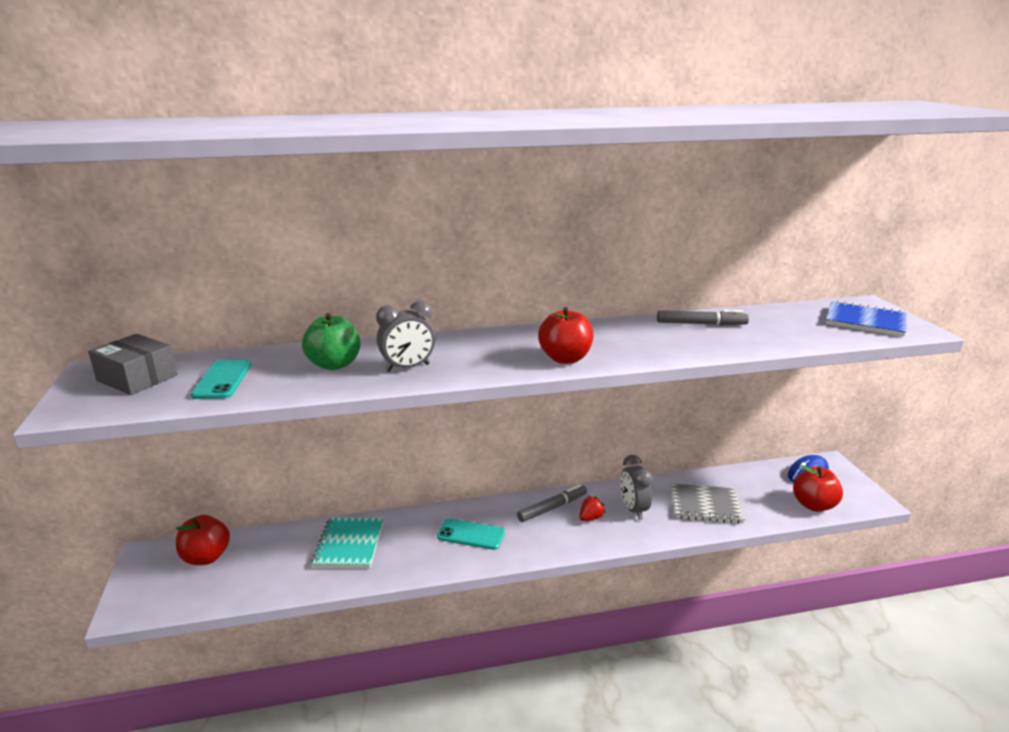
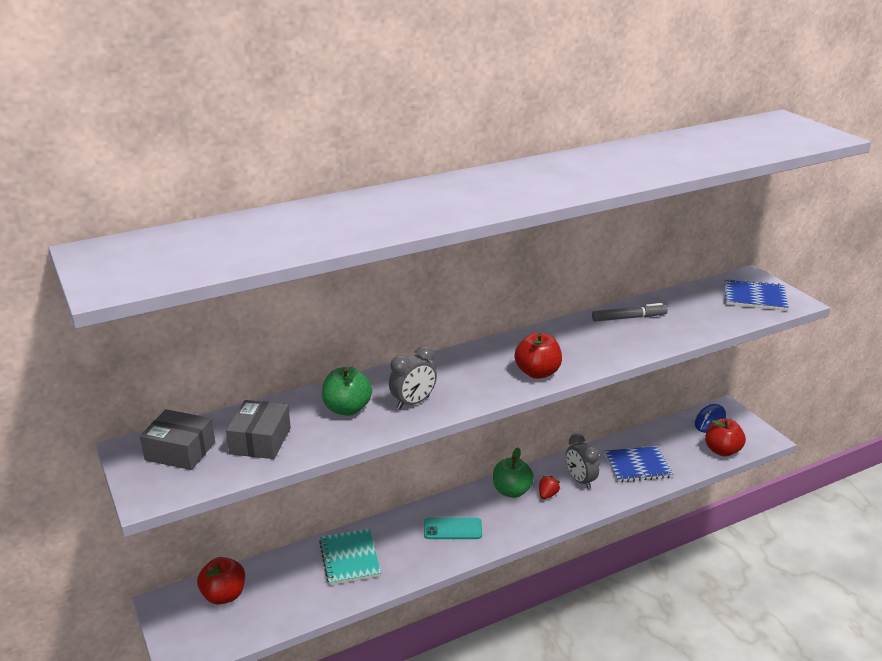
camera: 15 degrees left, 5 degrees up
(222, 380) = (260, 441): turquoise phone -> grey box
(552, 508) = (511, 491): grey marker -> green apple
(706, 505) = (638, 466): grey notebook -> blue notebook

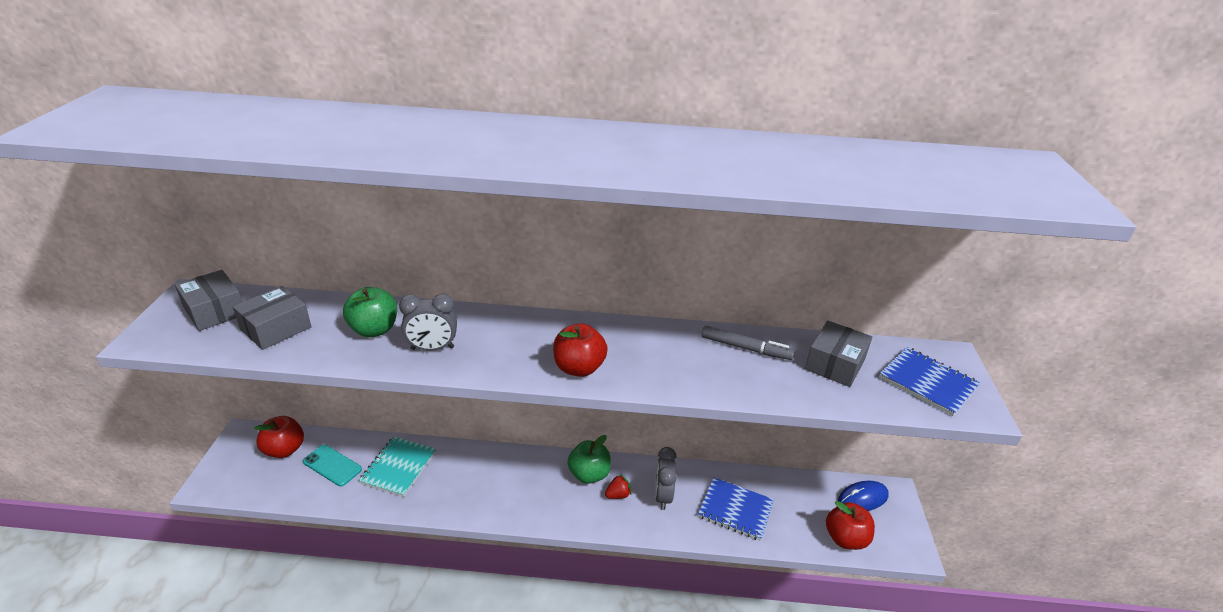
camera: 30 degrees right, 5 degrees up
(452, 529) = (503, 484): turquoise phone -> turquoise phone (332, 465)
(692, 307) = (835, 364): none -> grey box

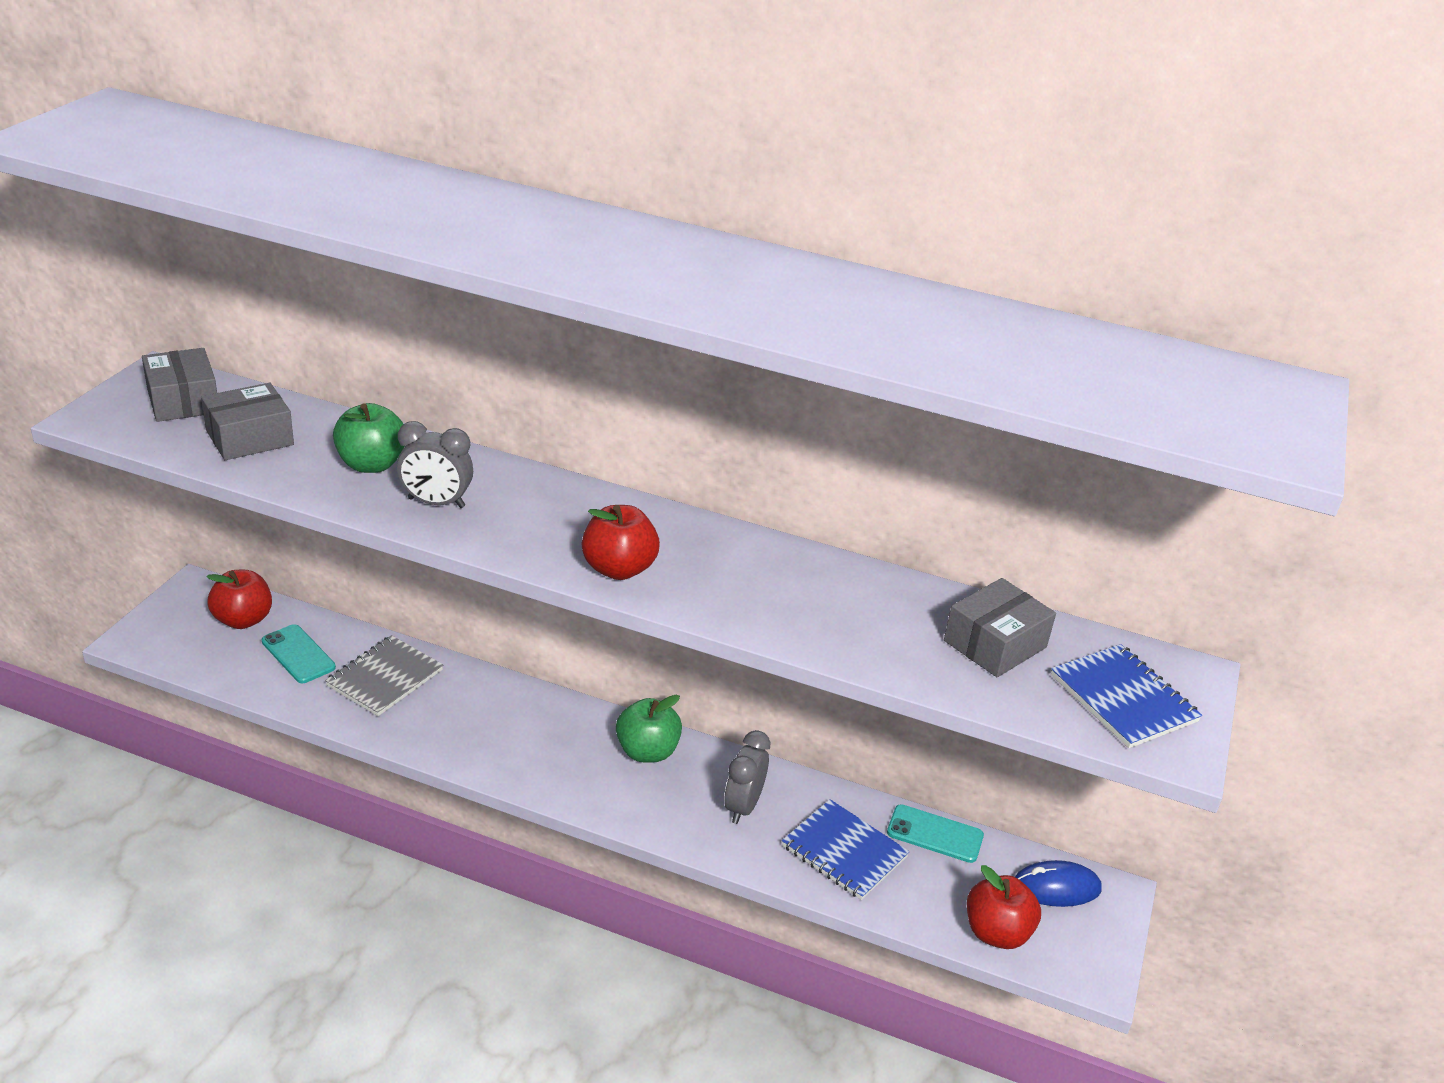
camera: 15 degrees right, 0 degrees up
(398, 467) = (384, 678): turquoise notebook -> grey notebook
(618, 495) = (677, 788): red strawberry -> none
(745, 348) = (872, 595): grey marker -> none
(781, 483) = (935, 834): none -> turquoise phone

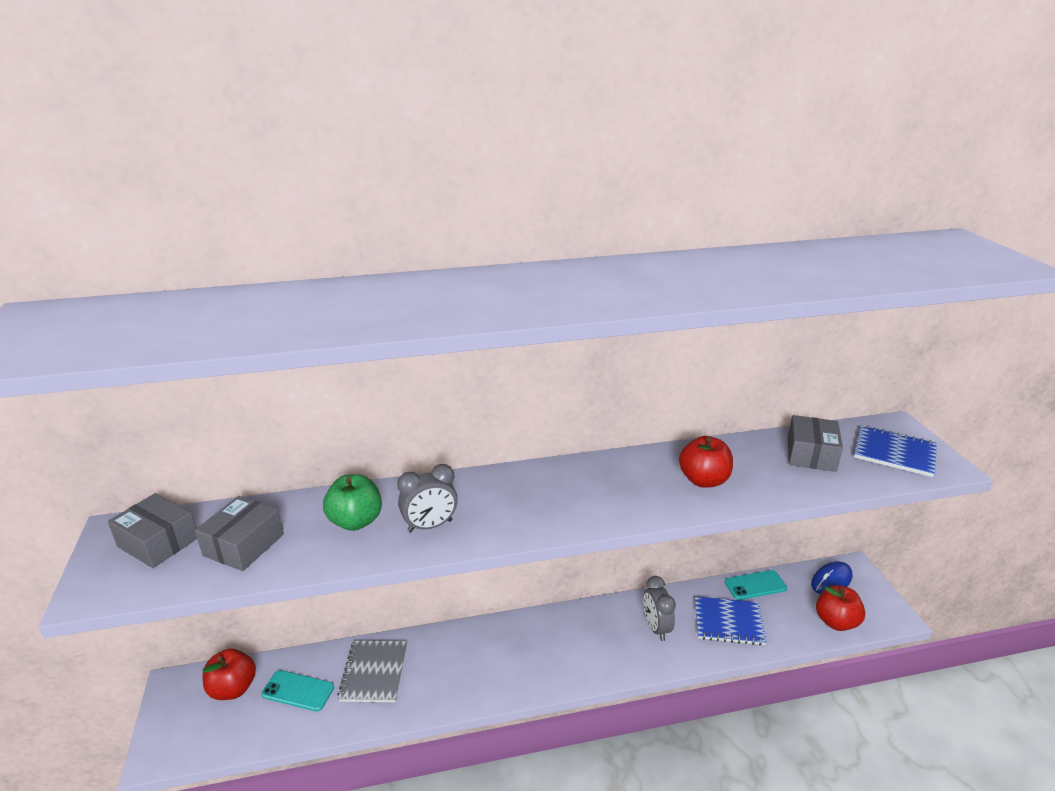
camera: 30 degrees left, 5 degrees down
(619, 569) = (588, 511): red apple -> red apple (703, 480)
(647, 751) = (575, 626): green apple -> none

